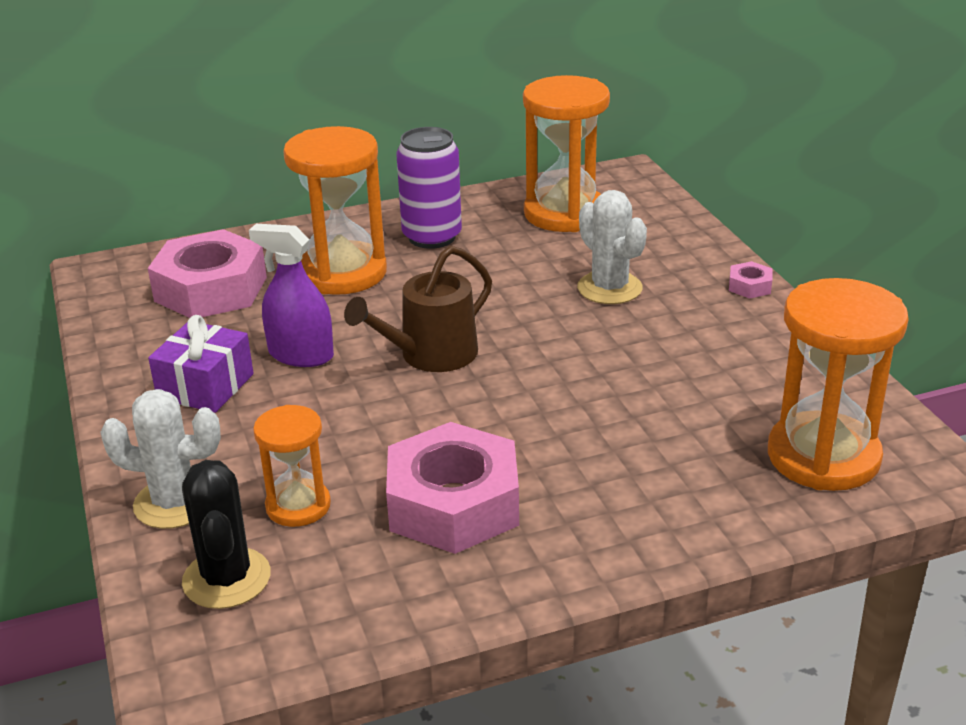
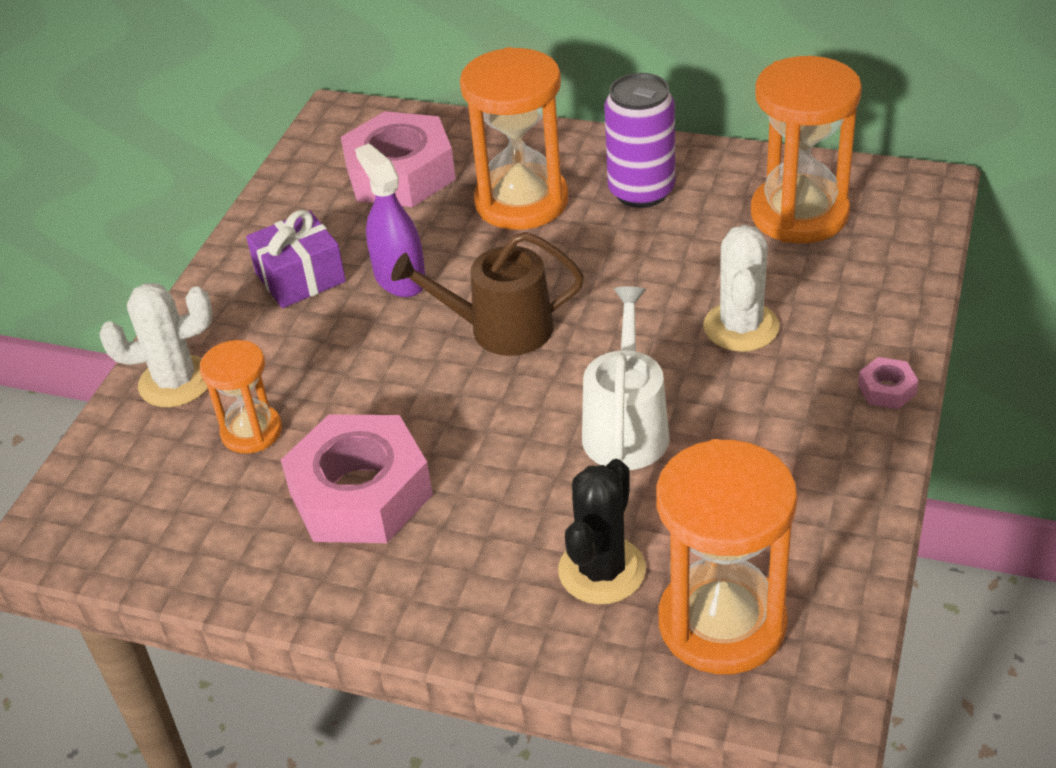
camera: 40 degrees right, 10 degrees up
(175, 503) = (176, 382): white cactus -> white cactus turned 60 degrees counterclockwise
(226, 578) = (144, 471): black cactus -> black cactus (602, 570)
(607, 376) = (626, 428): none -> white watering can

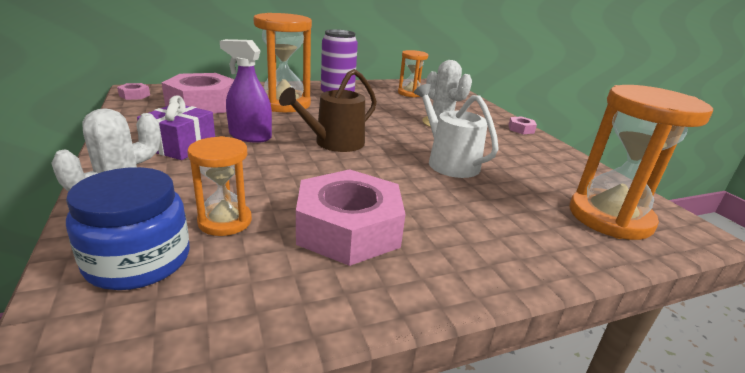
camera: 45 degrees left, 15 degrees down
(148, 453) = (138, 260): none -> blue jar
(325, 130) = (134, 95): none -> pink nut
(602, 570) = (529, 217): black cactus -> none
(799, 214) = (410, 93): orange hourglass -> orange hourglass, size x0.56

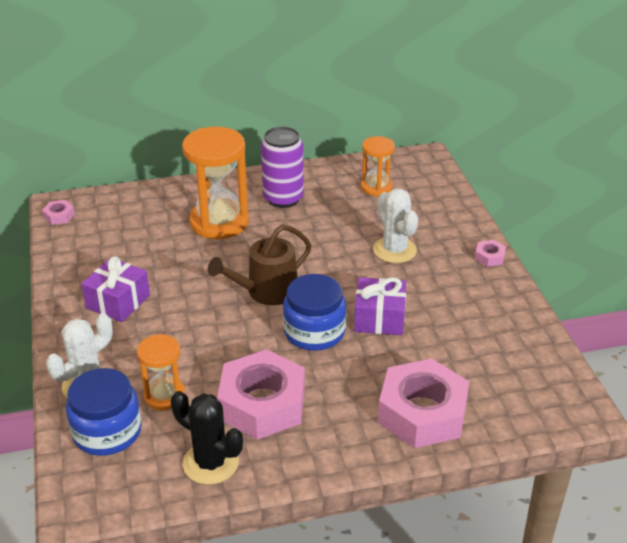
camera: 10 degrees right, 10 degrees up
(203, 103) = (131, 227): pink nut -> pink nut (422, 413)
(250, 136) = (182, 283): purple spray bottle -> none
(288, 296) = (210, 463): none -> black cactus
(389, 170) = (314, 332): none -> blue jar
(449, 162) = (379, 318): white watering can -> purple gift
(610, 217) = (507, 393): orange hourglass -> none

